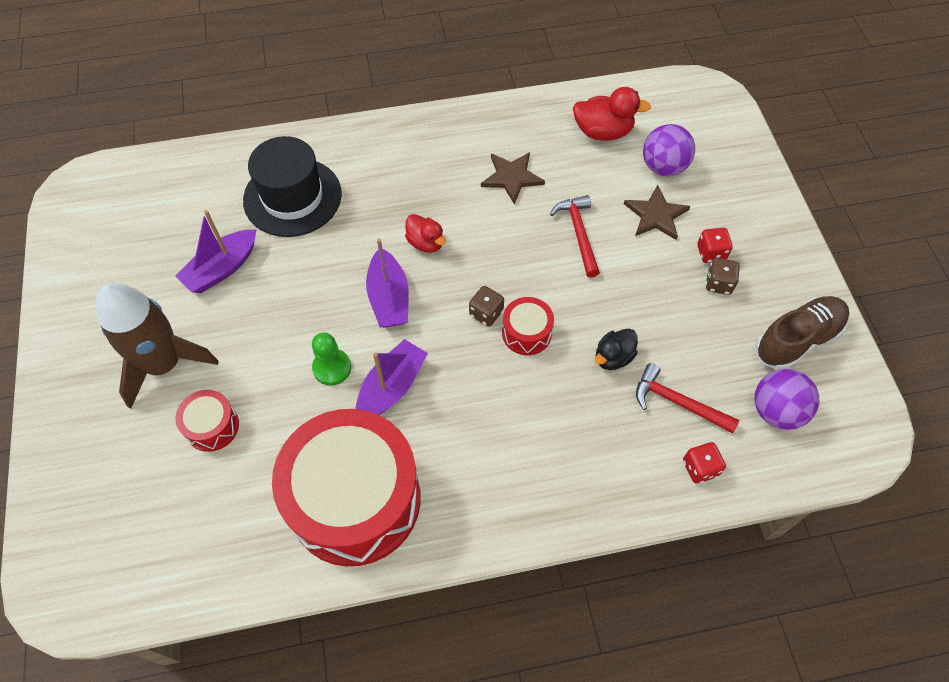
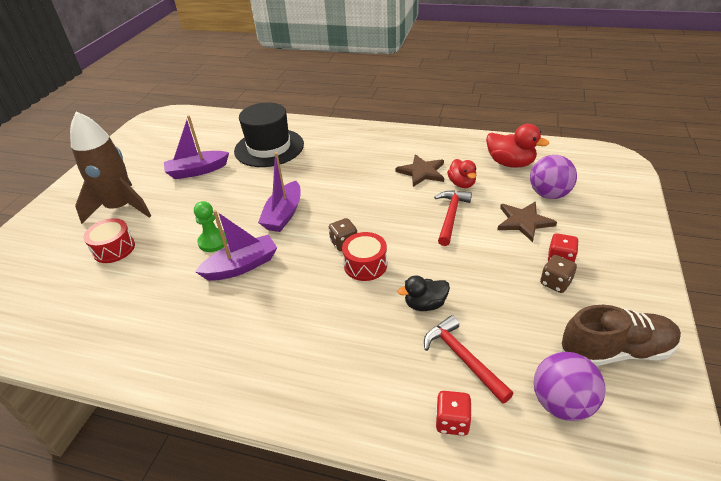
camera: 30 degrees right, 20 degrees down
(355, 499) = (157, 327): red drum -> none
(426, 243) = (333, 191): red duck -> red duck (462, 184)

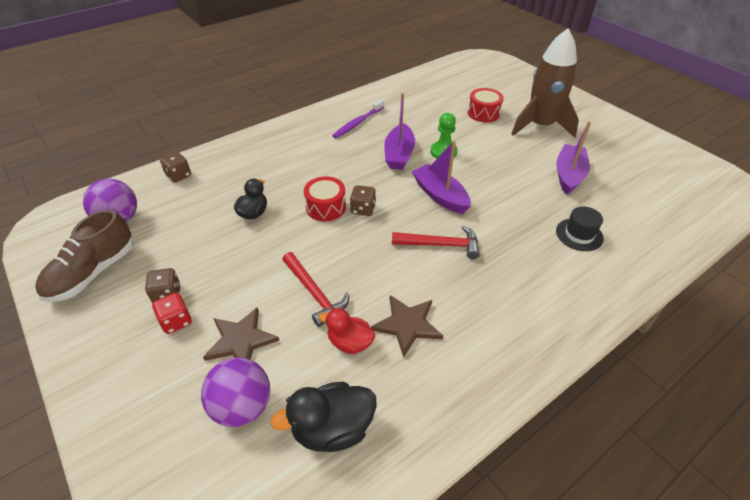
camera: 125 degrees right, 5 degrees up
(200, 332) = (358, 123): none -> purple toothbrush
(269, 148) = (579, 234): black hat -> black hat, size x0.50
(452, 421) = (179, 176): red dice -> brown dice
(463, 358) = (198, 203): red hammer -> red hammer (440, 245)
(510, 163) = (332, 429): red duck -> black duck

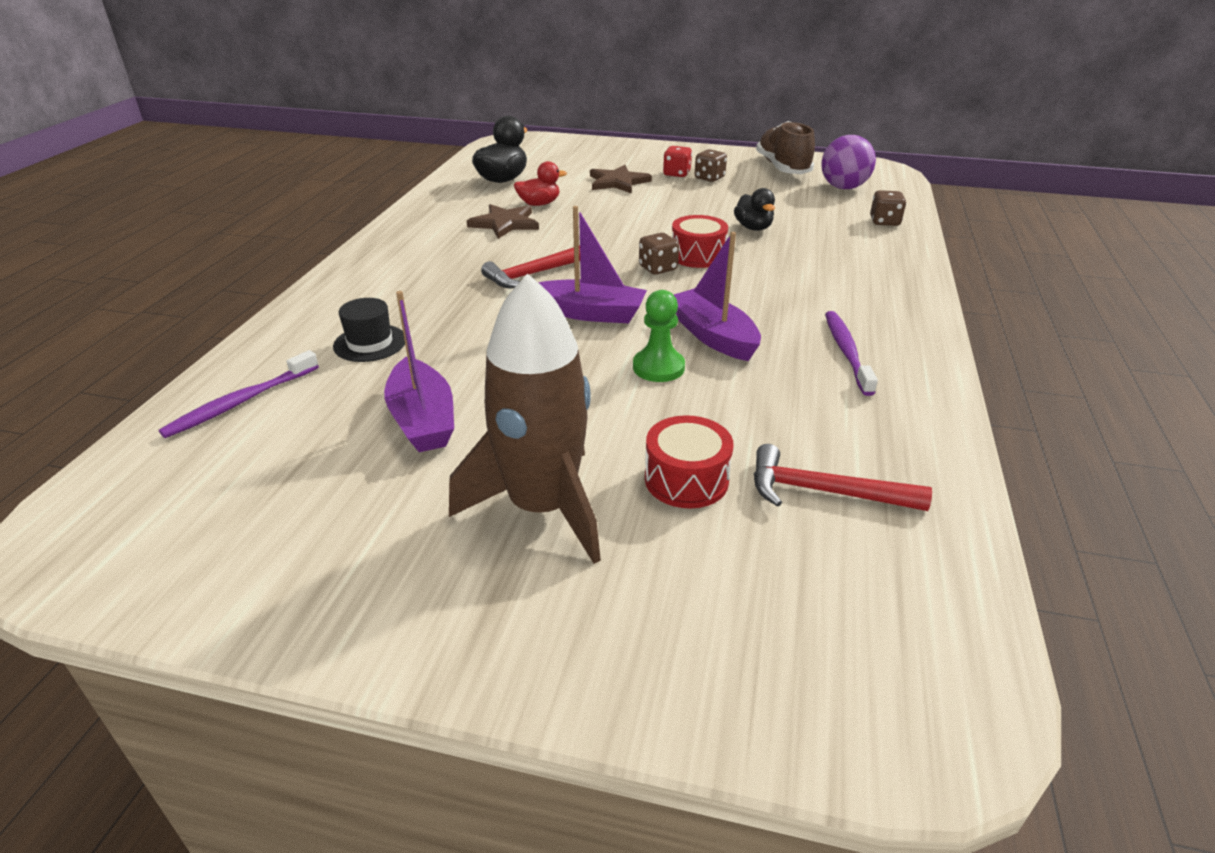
camera: 140 degrees right, 10 degrees down
(242, 406) = (570, 169): purple ball -> none
(314, 293) = (605, 212): red hammer -> red hammer (824, 491)
(660, 225) = (241, 402): none -> purple toothbrush

